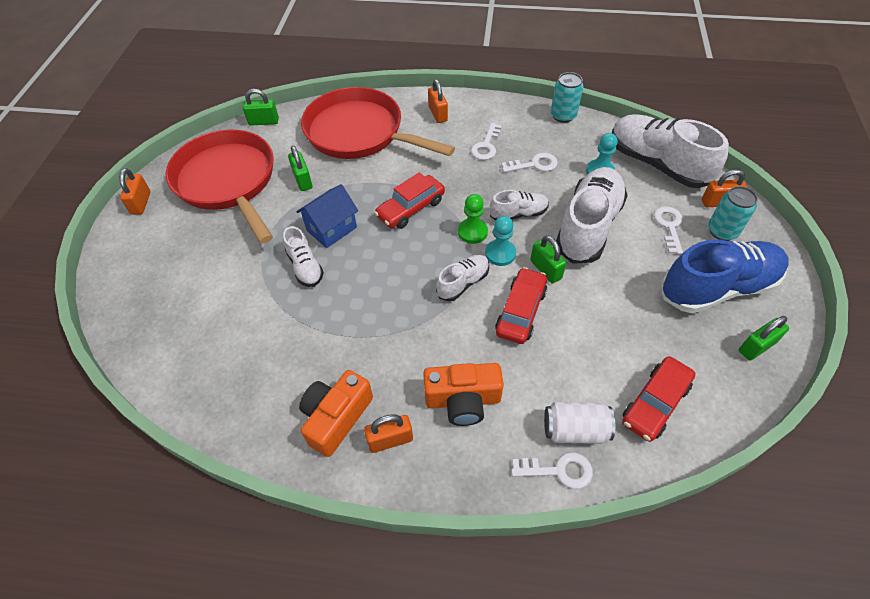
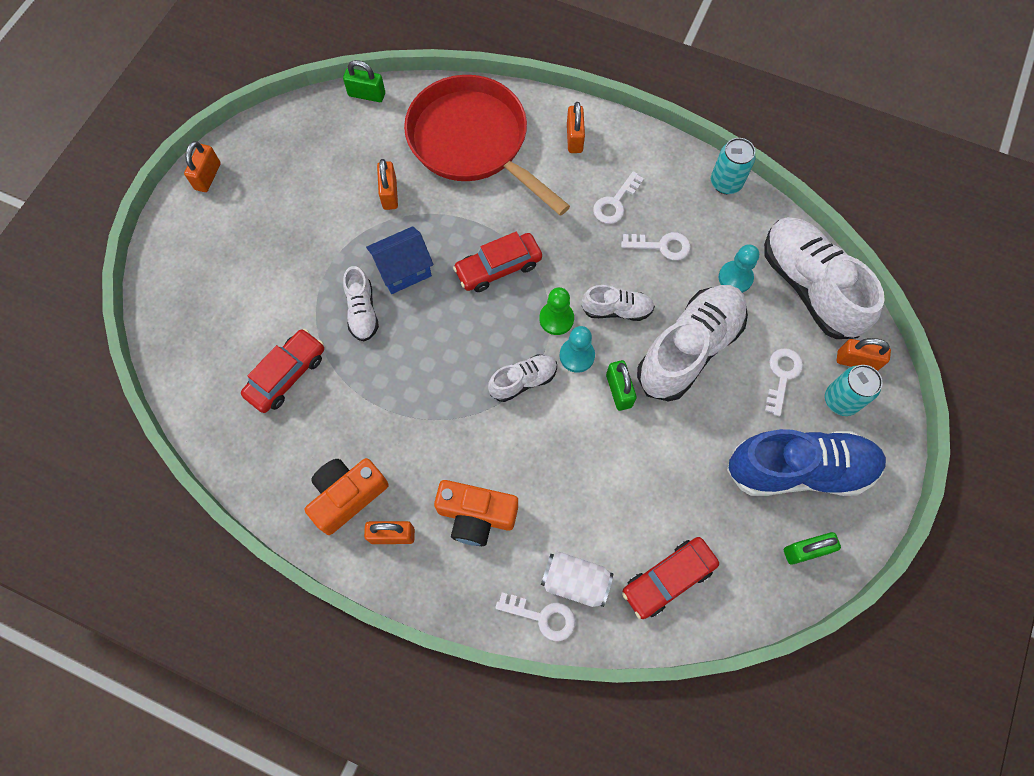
camera: 15 degrees right, 15 degrees up
(228, 181) = (307, 173): red pan -> none
(302, 180) = (389, 194): green padlock -> orange padlock
(521, 311) = (572, 434): red car -> red car (287, 375)

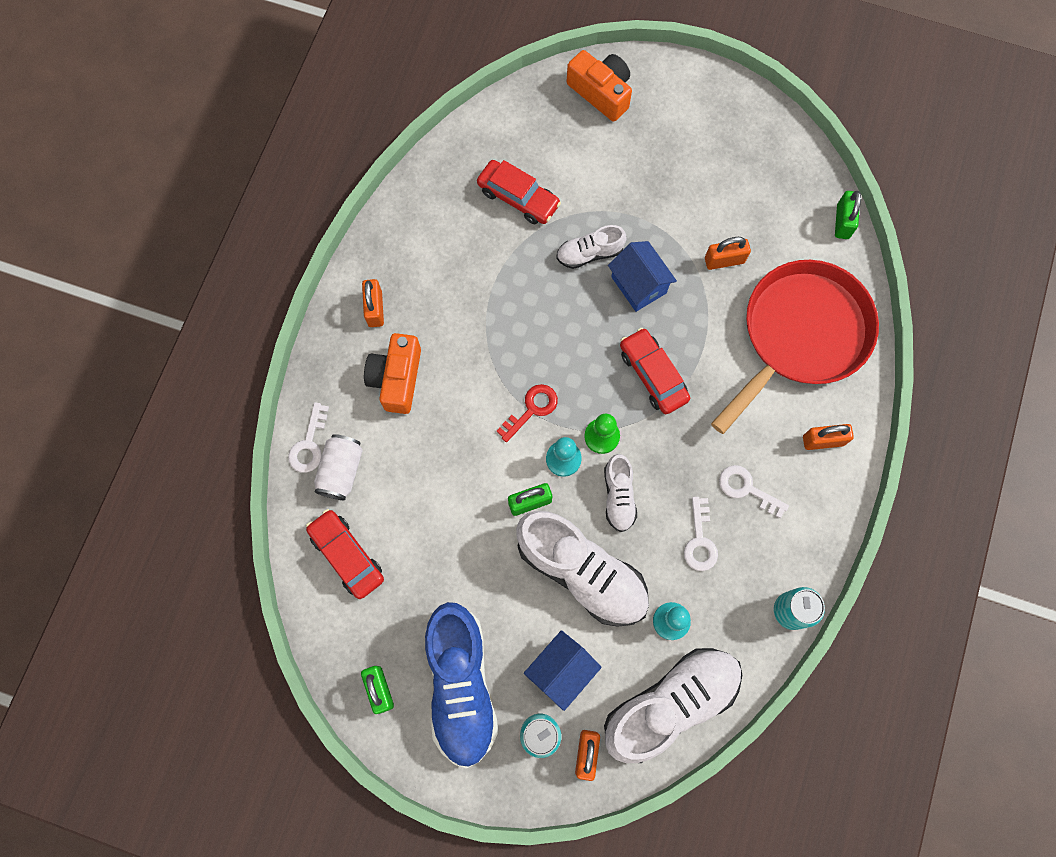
camera: 85 degrees right, 5 degrees up
(208, 176) = (719, 91): orange padlock -> none
(347, 496) = (408, 266): orange camera -> orange camera (601, 92)
(523, 381) = (531, 409): white shoe -> red key
(782, 376) = (561, 670): white key -> blue house

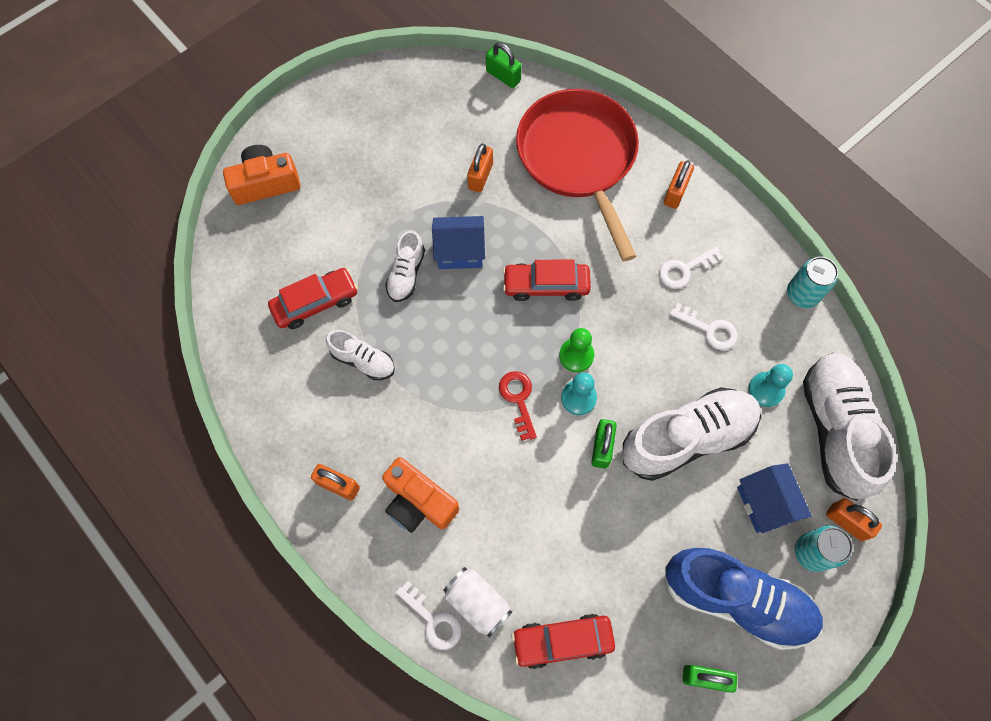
camera: 60 degrees left, 5 degrees down
(618, 496) = (636, 371): white shoe -> white shoe (363, 360)

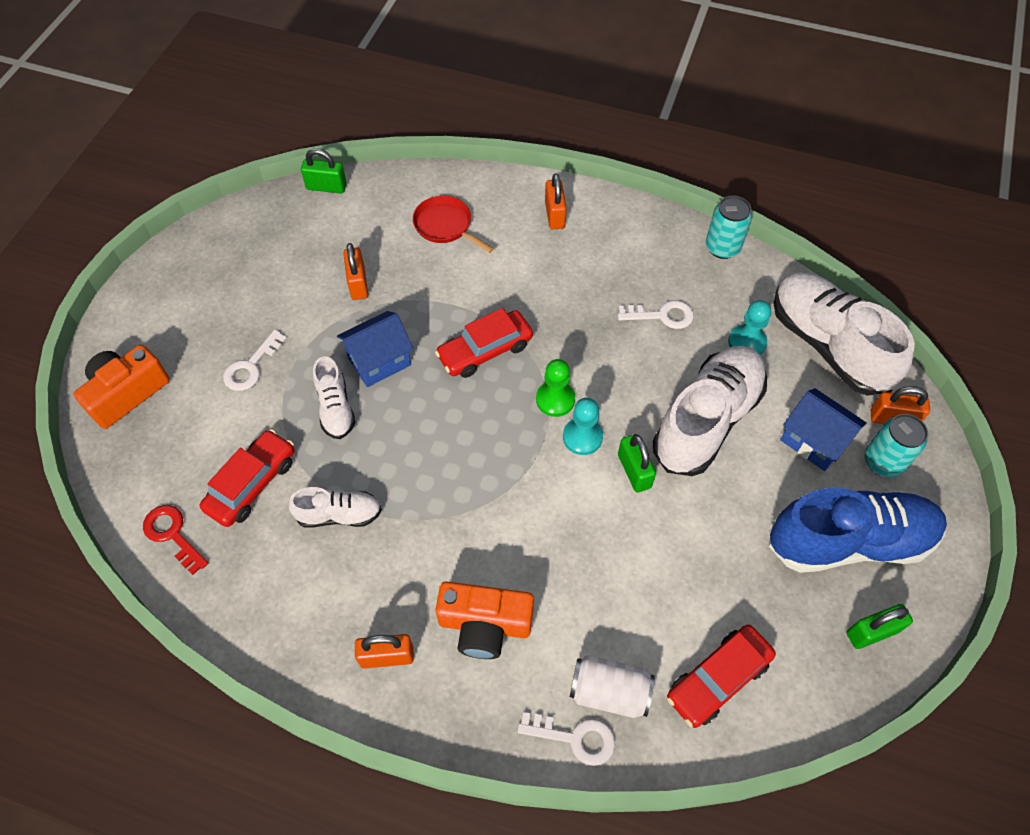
camera: 30 degrees left, 10 degrees down
(518, 399) = (524, 469): red key -> red key (172, 534)
(579, 158) = (445, 226): red pan -> red pan, size x0.44
(684, 269) = (606, 275): white key -> white key (251, 366)

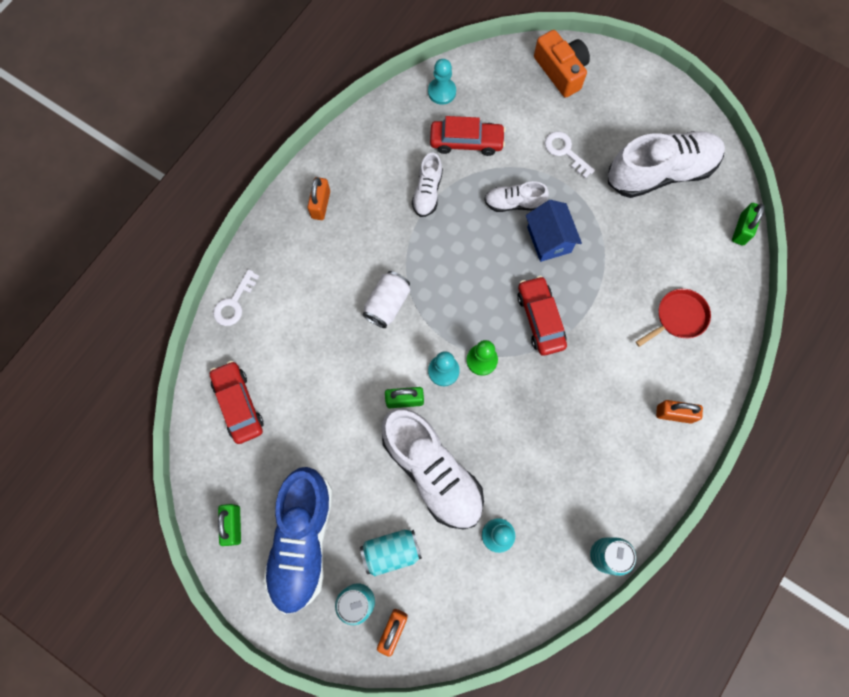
camera: 105 degrees right, 15 degrees up
(172, 534) = (442, 92): red key -> turquoise pawn
(252, 484) = (466, 142): red car -> red car turned 45 degrees counterclockwise
(358, 284) = (628, 237): orange padlock -> none
(484, 625) = (322, 267): orange camera -> none
(609, 692) = (254, 332): white can -> white can (387, 304)
(662, 315) = (542, 472): white key -> none
(814, 441) = (391, 552): blue house -> turquoise can
(828, 345) = (477, 607): white shoe -> white shoe (660, 172)

